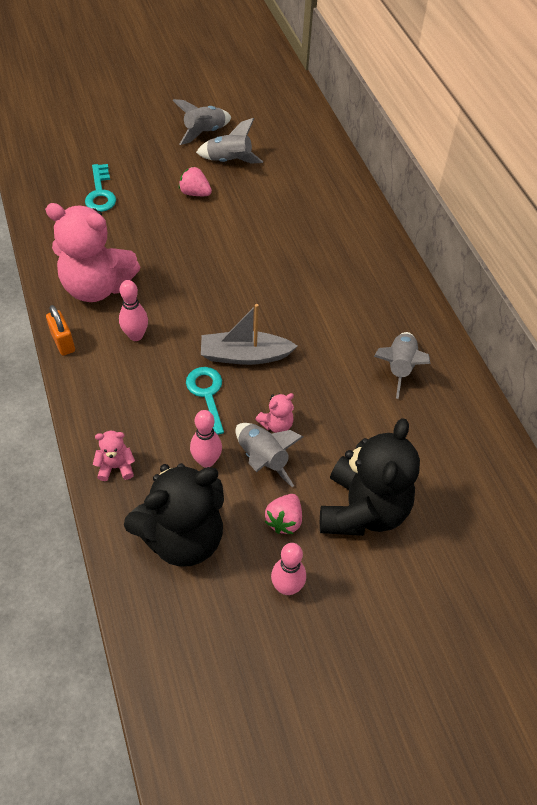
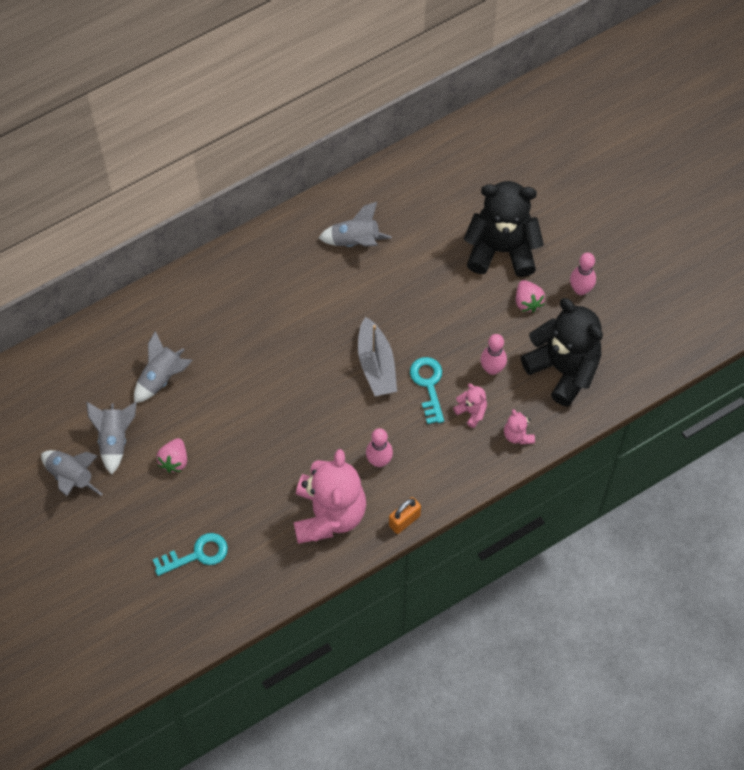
camera: 100 degrees left, 10 degrees up
(206, 395) = (428, 385): turquoise key -> turquoise key turned 105 degrees clockwise
(262, 459) = (478, 328): grey rocket -> grey rocket (161, 377)
(276, 424) = (441, 324): pink teddy bear -> pink teddy bear (471, 411)
(284, 520) = (527, 301): pink strawberry -> pink strawberry turned 60 degrees clockwise

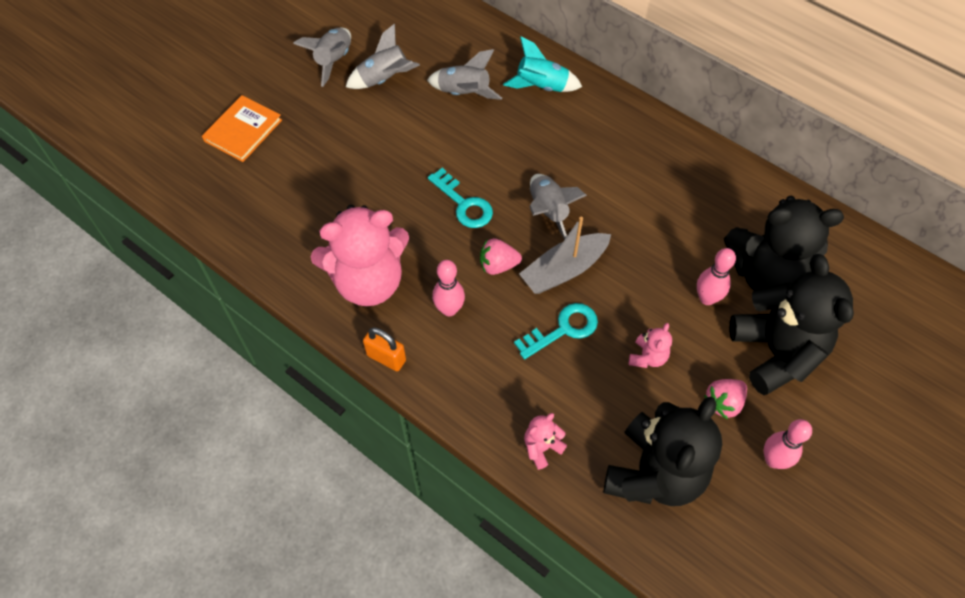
camera: 70 degrees right, 5 degrees down
(122, 577) = (243, 130): none -> orange book
(174, 460) = (379, 131): pink strawberry -> pink strawberry (498, 265)
(181, 312) = (541, 86): none -> turquoise rocket
(197, 554) = (285, 181): turquoise key -> turquoise key (464, 204)
(355, 241) = (701, 204): grey rocket -> grey rocket (548, 211)
(435, 225) = (765, 273): none -> black teddy bear
(471, 411) = (550, 385): pink teddy bear -> pink teddy bear (647, 357)
(492, 369) = (615, 391): pink bowling pin -> pink bowling pin (707, 298)

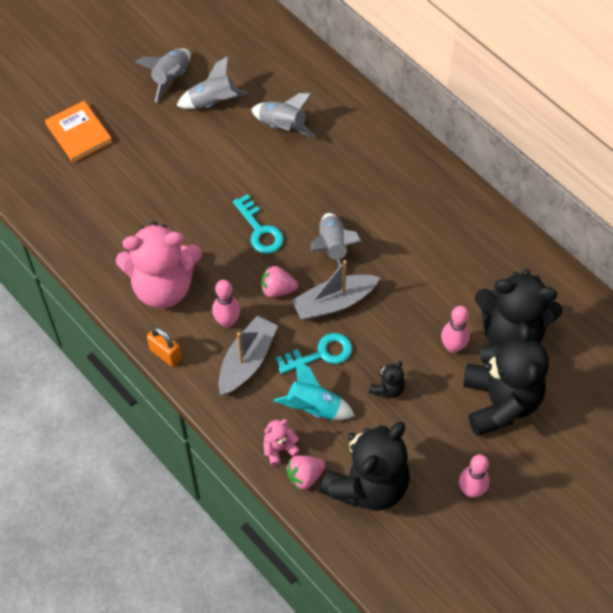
camera: 10 degrees right, 0 degrees up
(243, 130) = (79, 133): orange book -> orange book turned 75 degrees counterclockwise
(481, 351) = (247, 361): none -> grey boat
(541, 86) = (354, 129): turquoise rocket -> turquoise rocket (313, 407)
(647, 357) = (387, 389): pink teddy bear -> black teddy bear
(723, 403) = (442, 437): pink strawberry -> pink strawberry (305, 476)

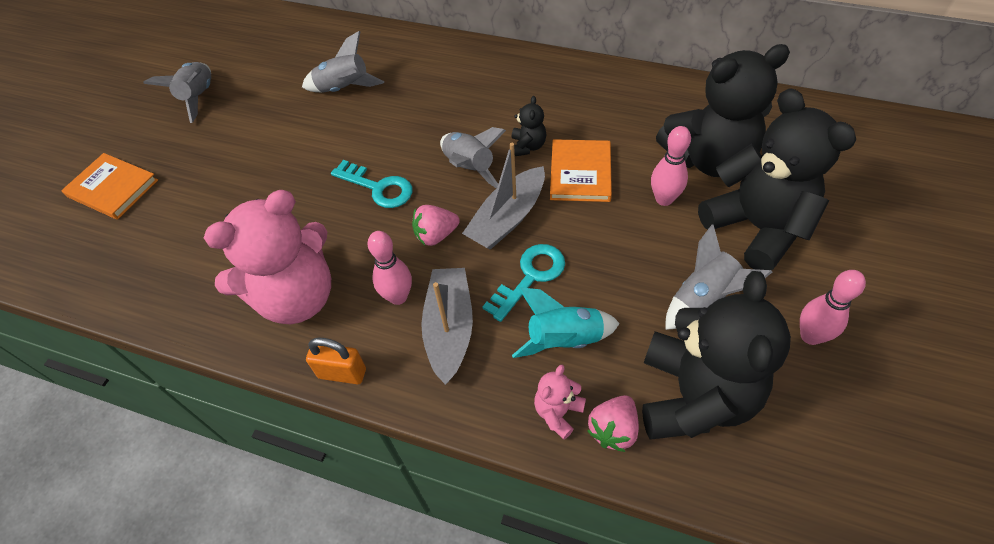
camera: 25 degrees left, 5 degrees down
(213, 102) = (257, 99): grey rocket -> grey rocket (703, 299)
(387, 389) = (631, 275): black teddy bear -> black teddy bear (527, 146)
(409, 294) = (580, 173): none -> orange book

